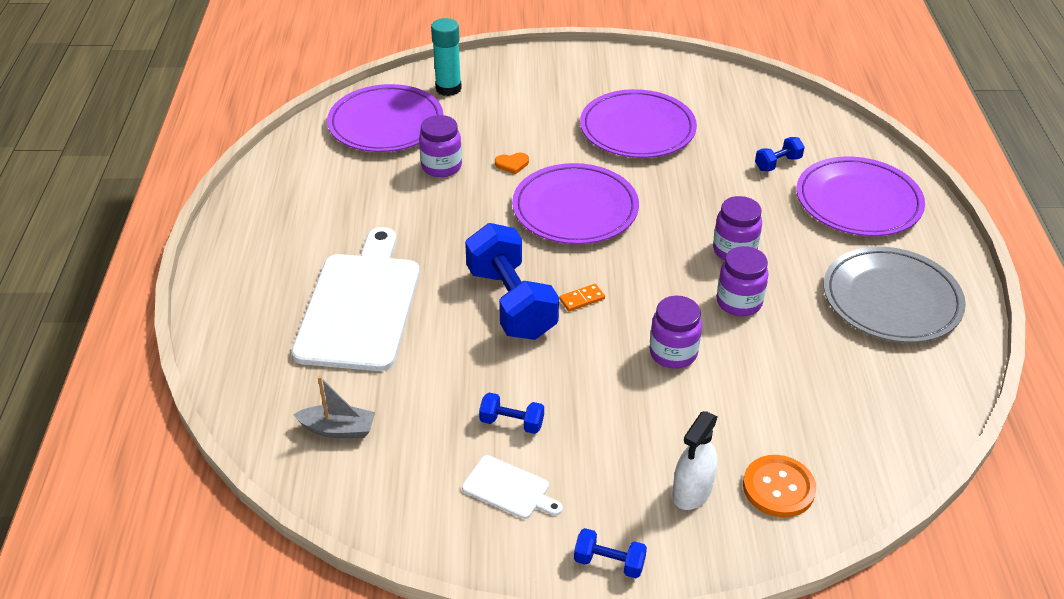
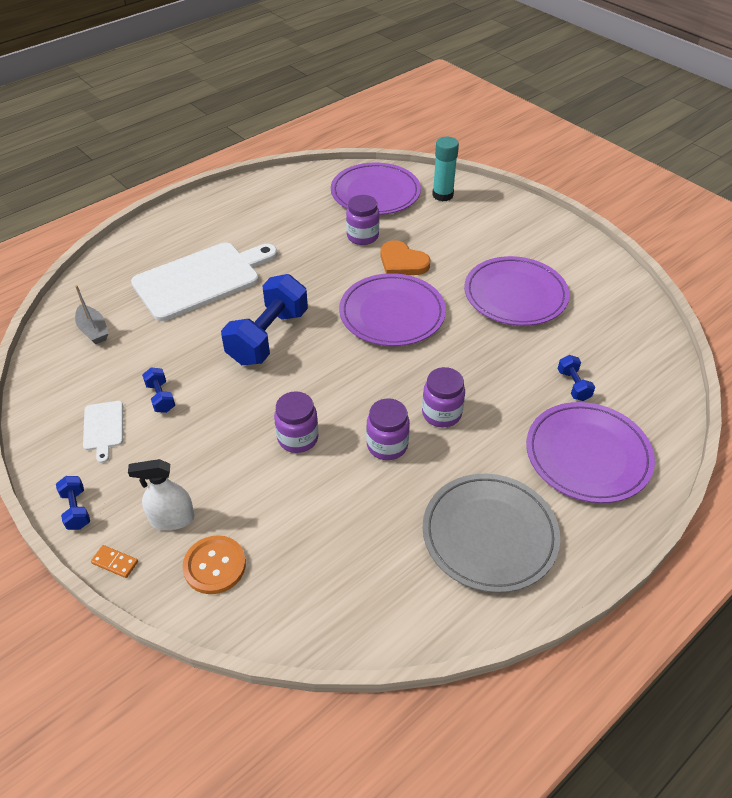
camera: 50 degrees right, 5 degrees up
(512, 164) = (402, 262): orange heart -> orange heart, size x1.92
(582, 299) = (305, 366): orange domino -> orange domino (115, 562)
(777, 163) = (573, 385): blue dumbbell -> blue dumbbell turned 60 degrees clockwise

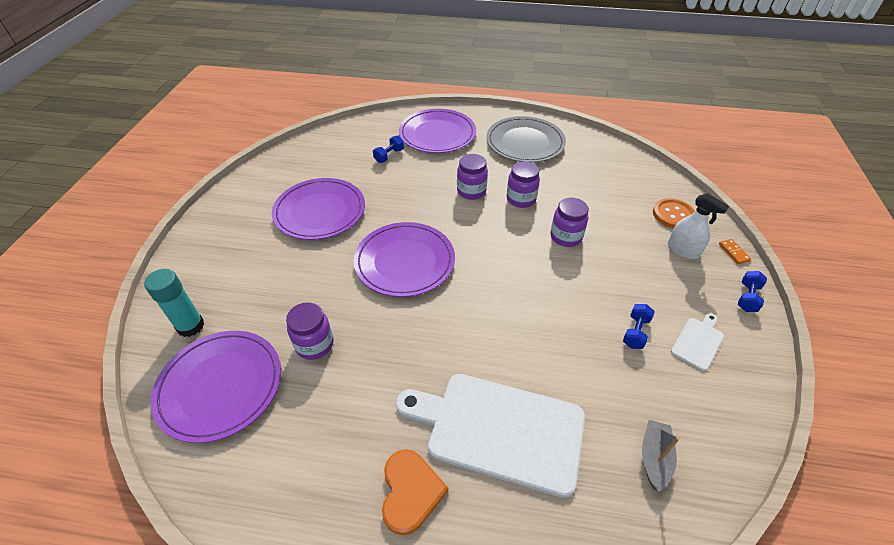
camera: 130 degrees left, 0 degrees up
(268, 337) = (508, 316): blue dumbbell -> none
(402, 262) = (332, 292): orange heart -> orange heart (410, 492)

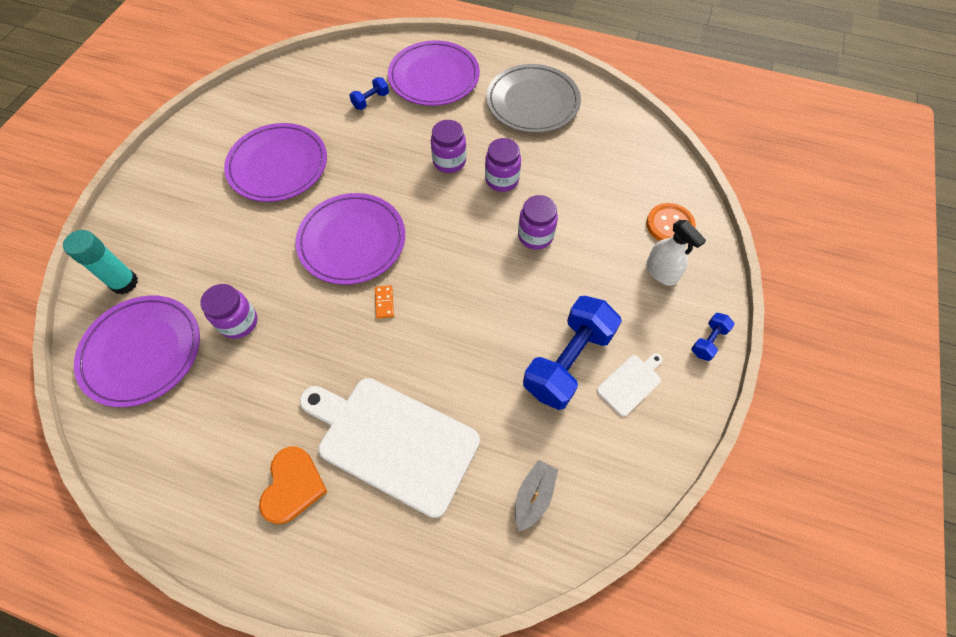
camera: 10 degrees right, 15 degrees up
(635, 332) = (568, 361): blue dumbbell -> blue dumbbell, size x2.23
(733, 252) = (718, 283): orange domino -> orange domino (384, 302)

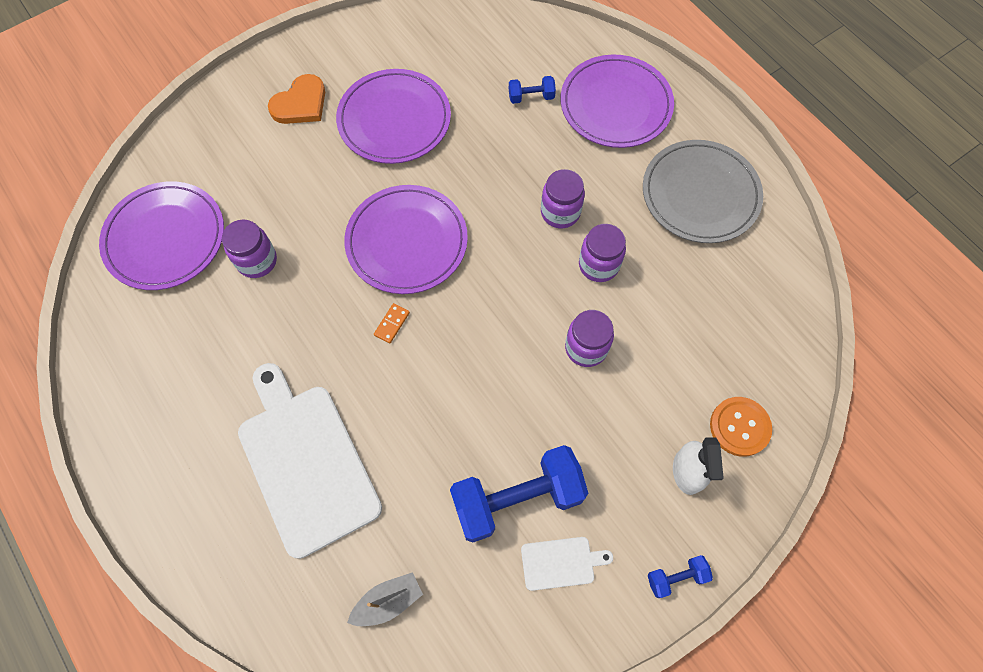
camera: 35 degrees right, 5 degrees up
(124, 283) = (192, 162): turquoise glue stick -> none
(293, 486) = (201, 443): orange heart -> orange heart (300, 104)

